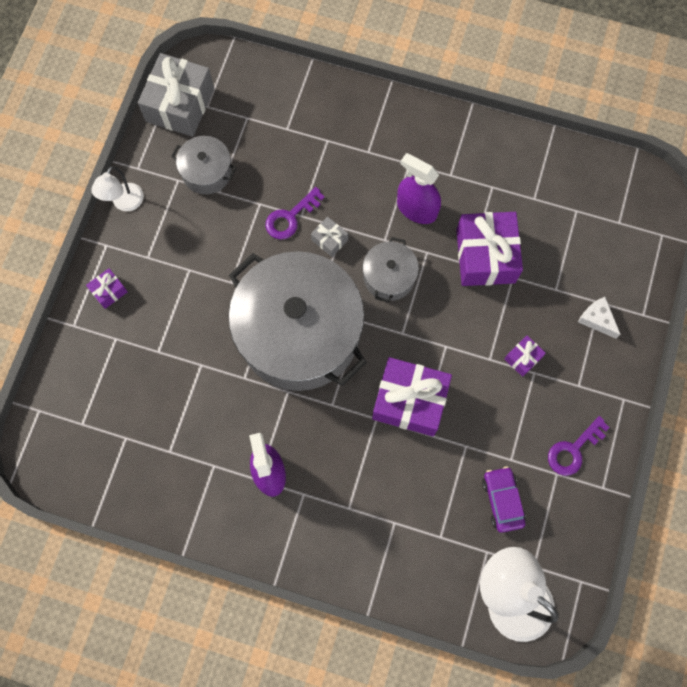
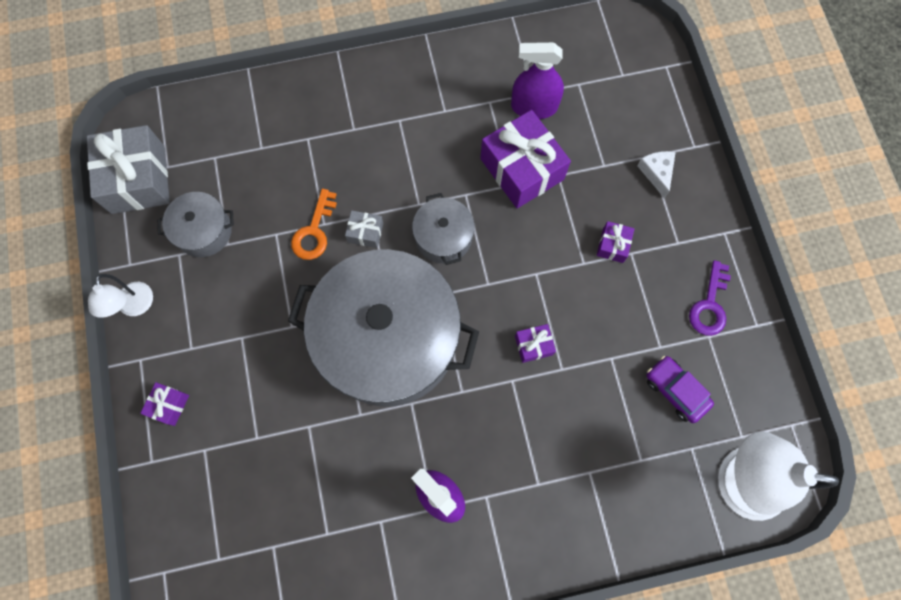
camera: 30 degrees left, 0 degrees up
(291, 217) = (314, 231): purple key -> orange key
(409, 401) = (533, 345): purple gift -> purple gift, size x0.46
(416, 209) = (431, 159): purple spray bottle -> purple spray bottle (534, 107)
(597, 319) = (656, 173): white cheese -> white cheese turned 60 degrees clockwise

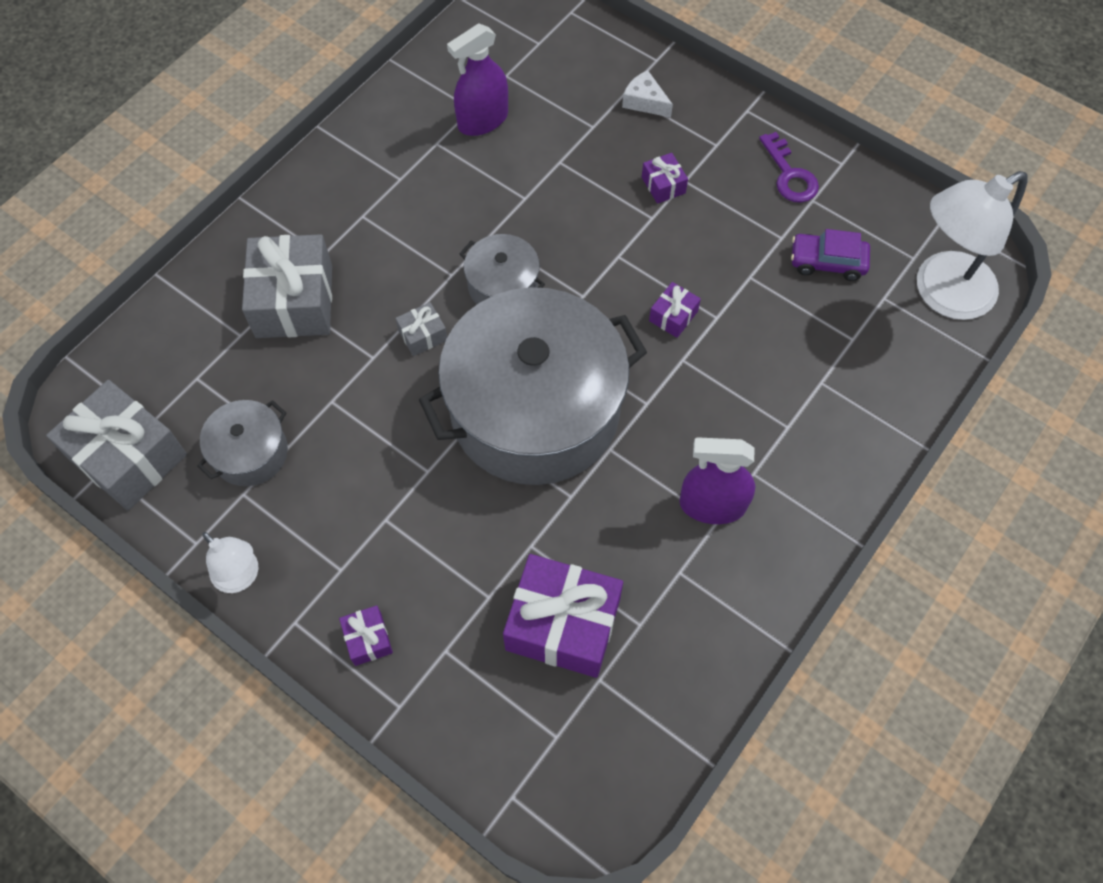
camera: 40 degrees left, 10 degrees down
(310, 149) = (294, 301): none -> grey gift
(314, 231) = (369, 370): orange key -> none
(521, 169) = (521, 179): purple gift -> purple gift (563, 624)

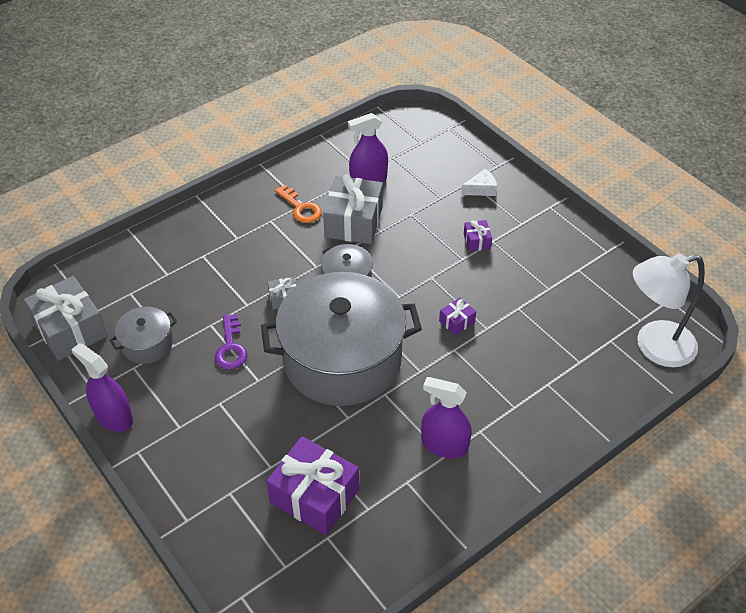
camera: 15 degrees right, 15 degrees down
(241, 577) = (114, 417): white lamp -> purple spray bottle
(294, 301) = (208, 261): grey gift -> grey gift (354, 222)
(368, 639) = (181, 473): purple gift -> none
(399, 185) = (300, 208): none -> orange key
(645, 102) = (481, 189): white cheese -> white cheese turned 105 degrees clockwise
(789, 174) = (567, 251): purple key -> purple key (231, 347)
(827, 262) = (577, 310): purple car -> none

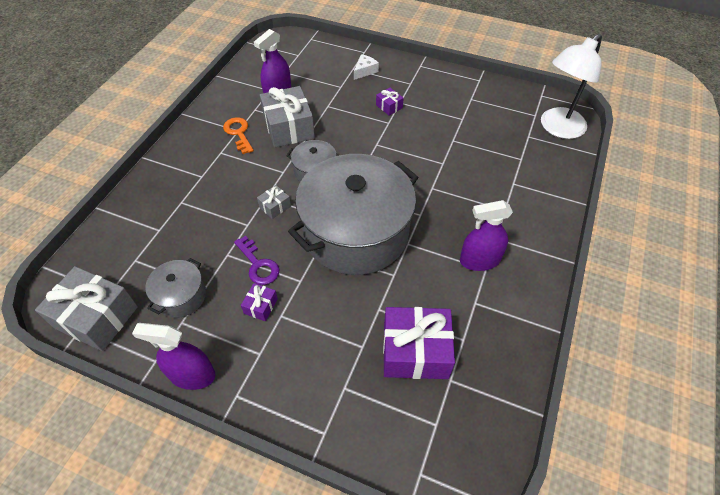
camera: 30 degrees left, 5 degrees up
(300, 208) = (239, 133): orange key -> orange key turned 135 degrees counterclockwise
(456, 321) = (418, 167): purple gift -> purple gift (260, 306)

